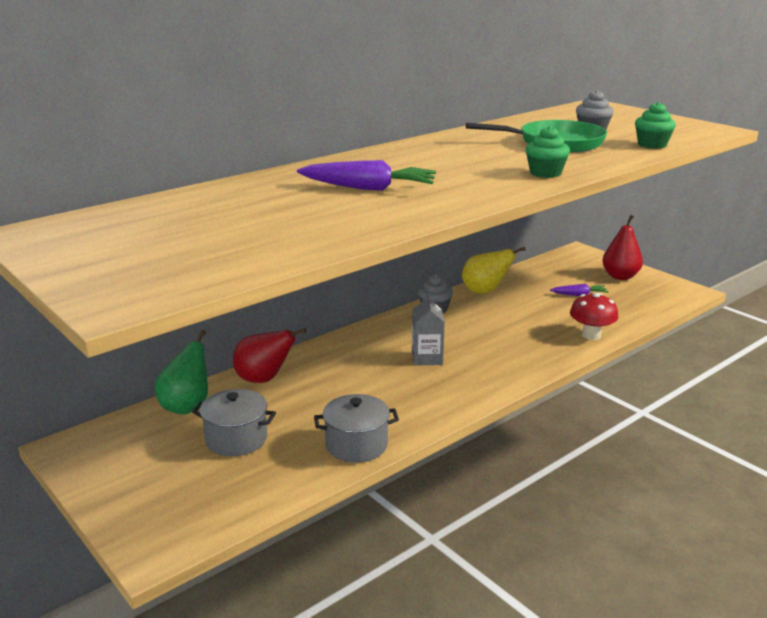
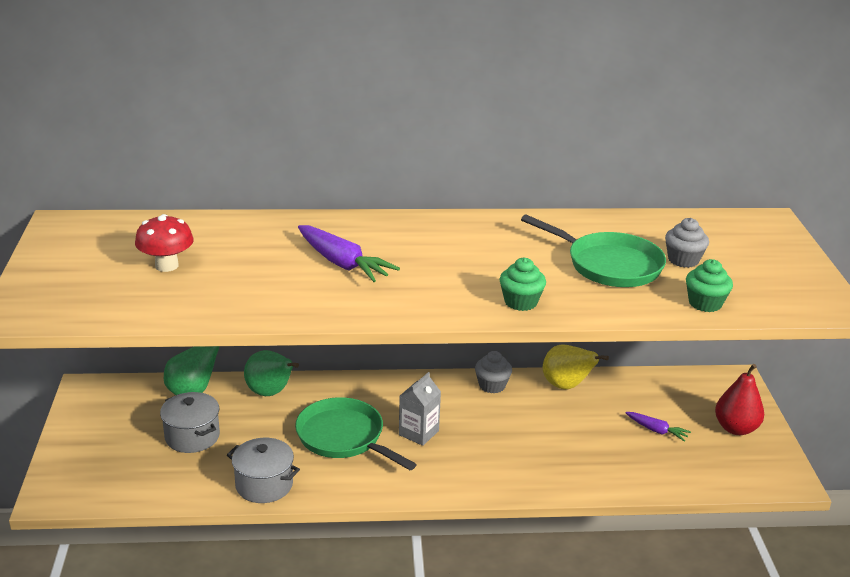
camera: 35 degrees right, 5 degrees up
(264, 379) = (270, 393): red pear -> green pear
(374, 384) = (344, 437): none -> green pan
(591, 335) = (601, 480): red mushroom -> red mushroom (166, 265)

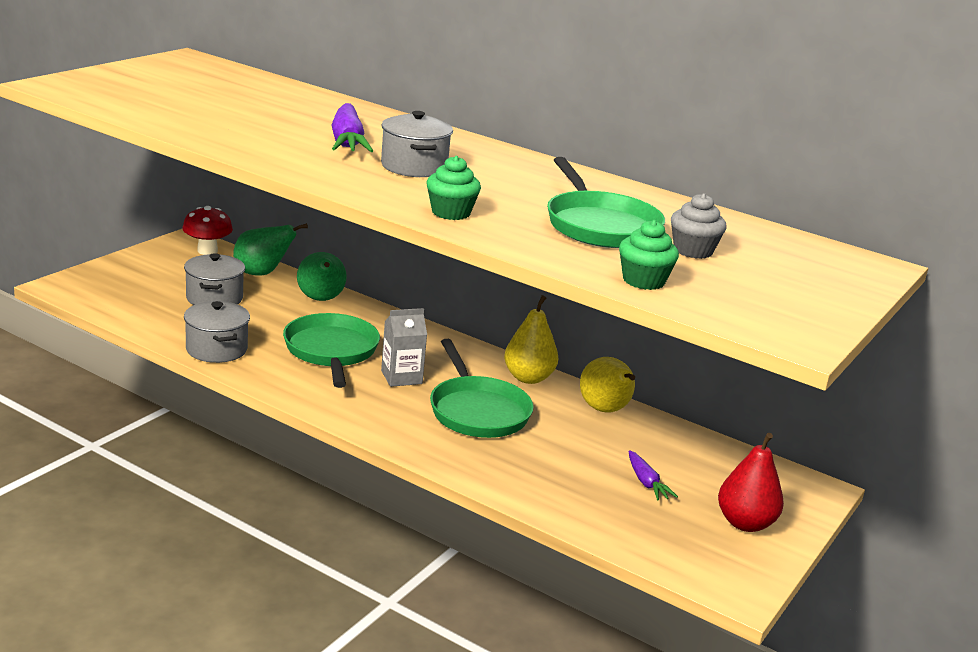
camera: 35 degrees right, 5 degrees down
(166, 265) = (208, 98): red mushroom -> red mushroom (207, 251)
(425, 267) = (414, 167): none -> grey pot
(492, 385) = (528, 378): grey cupcake -> yellow pear
(500, 433) = (477, 411): none -> green pan

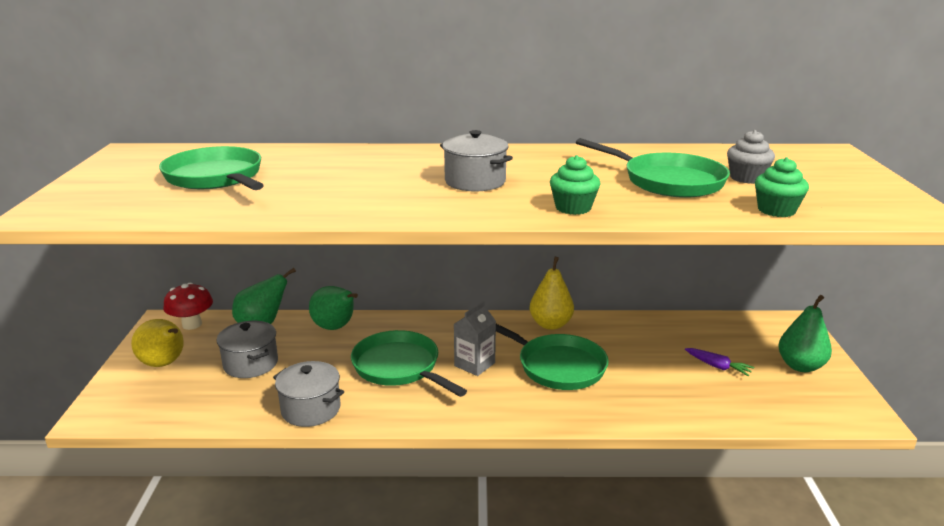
camera: 30 degrees left, 0 degrees up
(212, 97) = (216, 178): none -> green pan
(347, 142) = (391, 179): purple carrot -> none
(605, 410) = (624, 326): yellow pear -> yellow pear (164, 364)
(745, 523) = (800, 366): red pear -> green pear

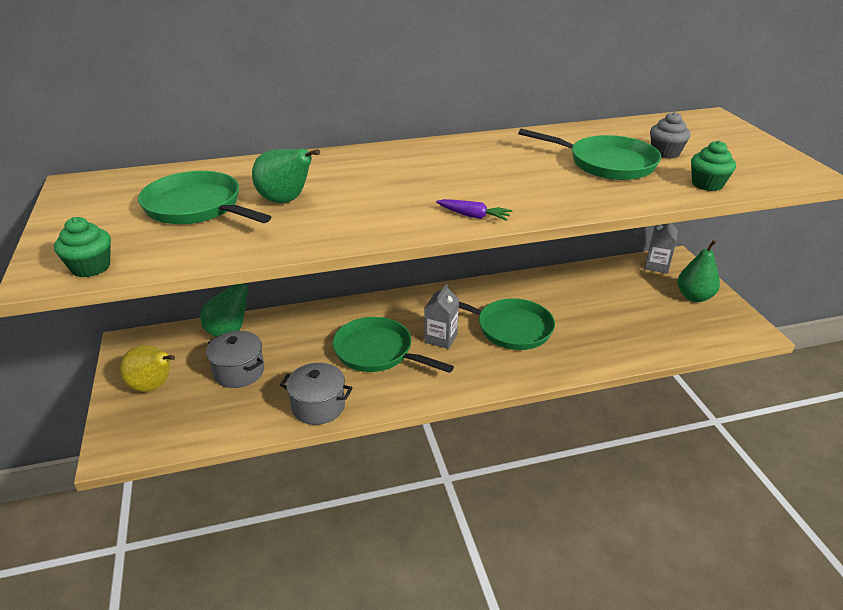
camera: 15 degrees left, 10 degrees up
(192, 324) = (159, 341): red mushroom -> none
(335, 327) = (300, 322): green pear -> green pear (286, 201)
(475, 182) = (446, 183): grey pot -> none
(550, 324) = (487, 289): yellow pear -> none
(573, 208) = (548, 202): green cupcake -> green cupcake (91, 267)
(718, 366) = (634, 307): purple carrot -> purple carrot (473, 216)
(767, 327) = (657, 266): none -> grey carton

